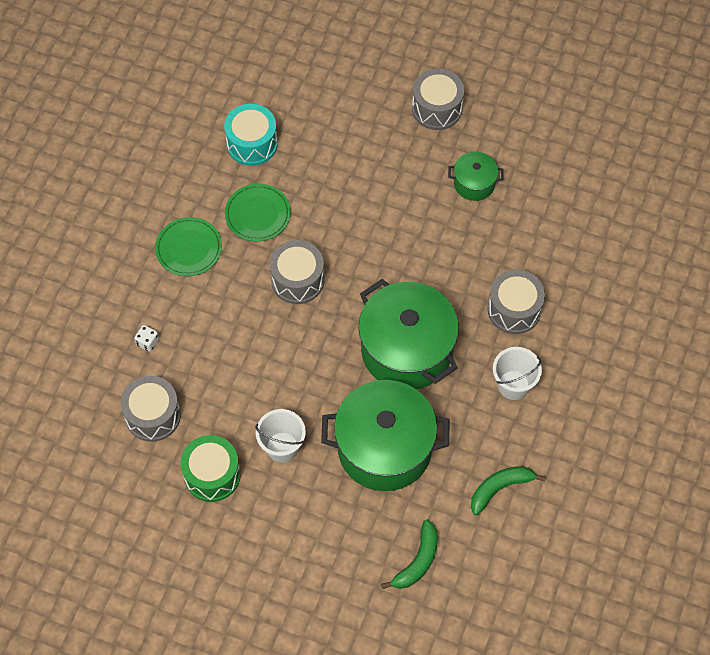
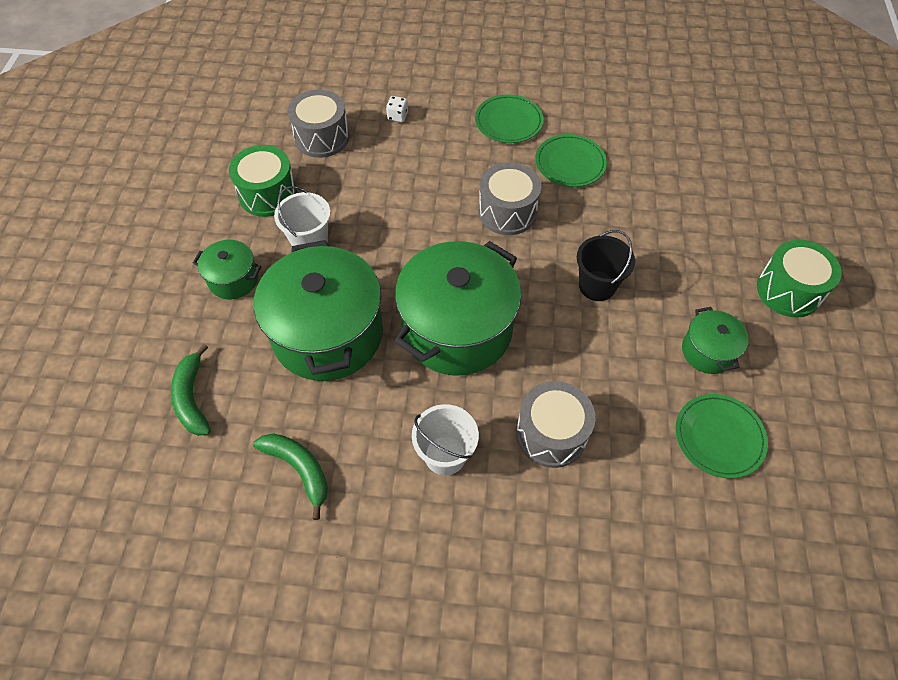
camera: 75 degrees right, 5 degrees down
(252, 143) = (649, 140): turquoise drum -> none
(305, 516) = (233, 279): none -> green pot
(394, 237) = (597, 286): none -> black bucket
(417, 561) = (192, 398): green banana -> green banana turned 60 degrees clockwise
(437, 108) = (788, 290): grey drum -> green drum
(543, 204) = (719, 437): none -> green plate

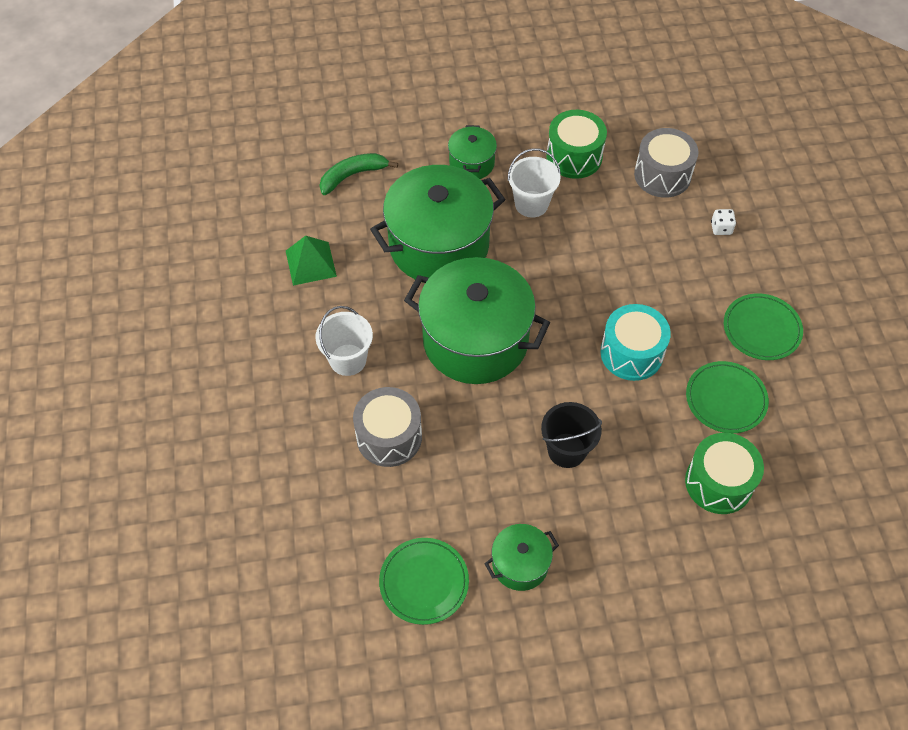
camera: 75 degrees right, 0 degrees up
(299, 469) = (310, 263): green banana -> green pyramid
(507, 212) = (631, 353): grey drum -> turquoise drum
(788, 290) = (629, 644): green drum -> green drum (718, 482)

